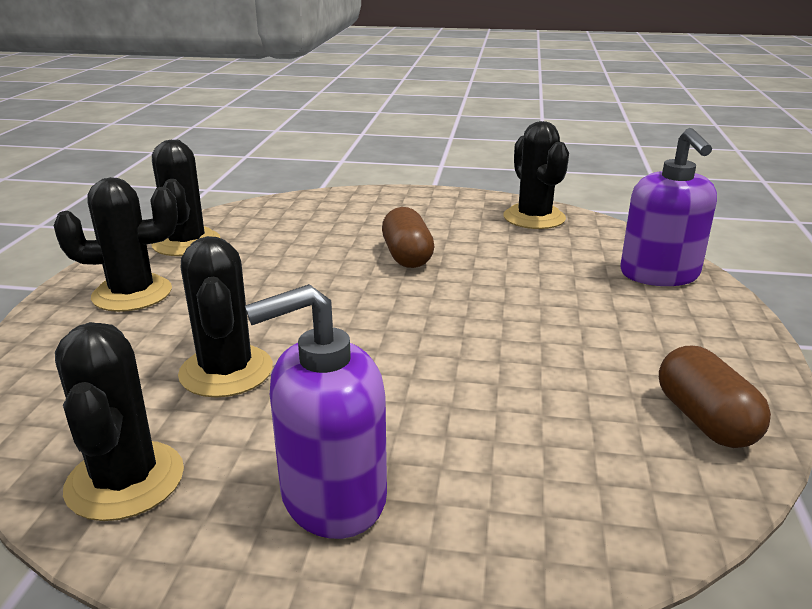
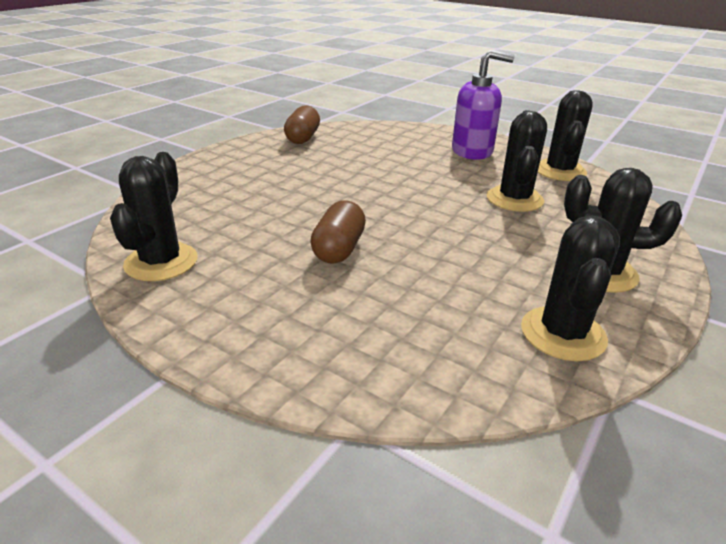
camera: 155 degrees left, 5 degrees up
(659, 274) = (184, 187): purple soap dispenser -> none

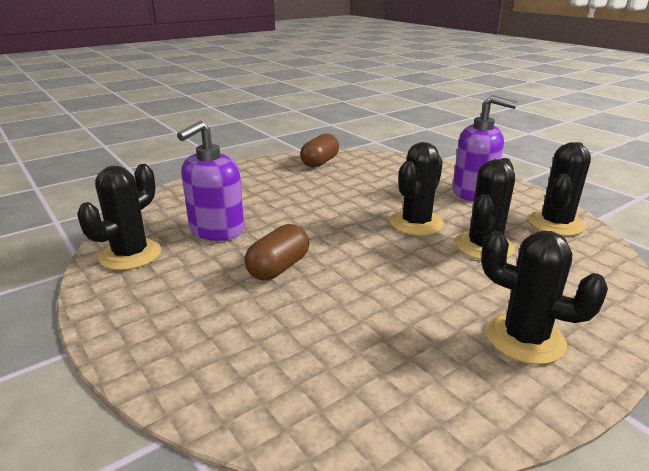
camera: 20 degrees right, 5 degrees down
(242, 221) = (216, 230): none -> purple soap dispenser
(563, 334) = (435, 394): black cactus -> black cactus (416, 223)

